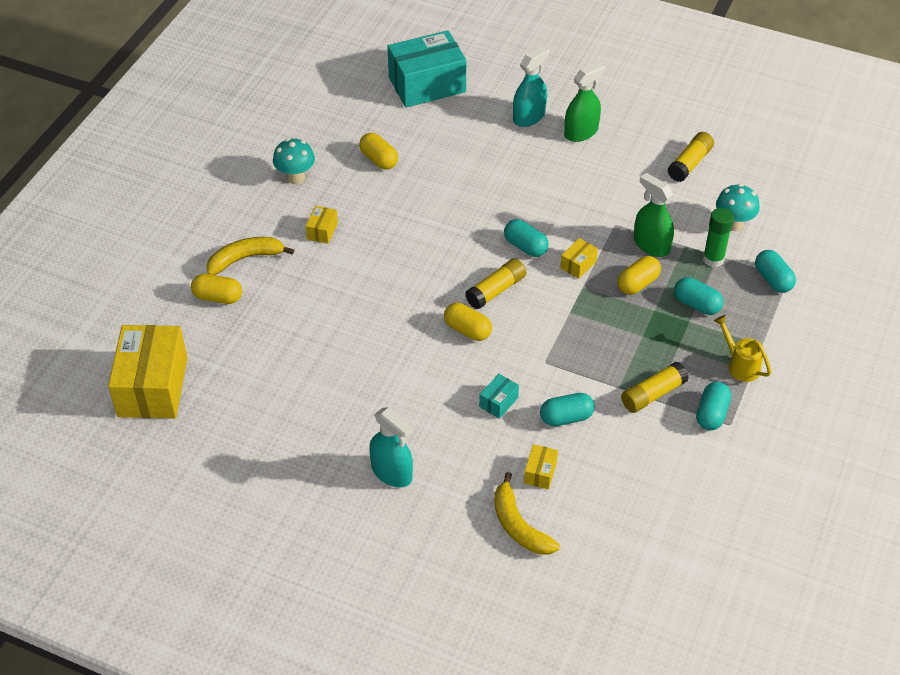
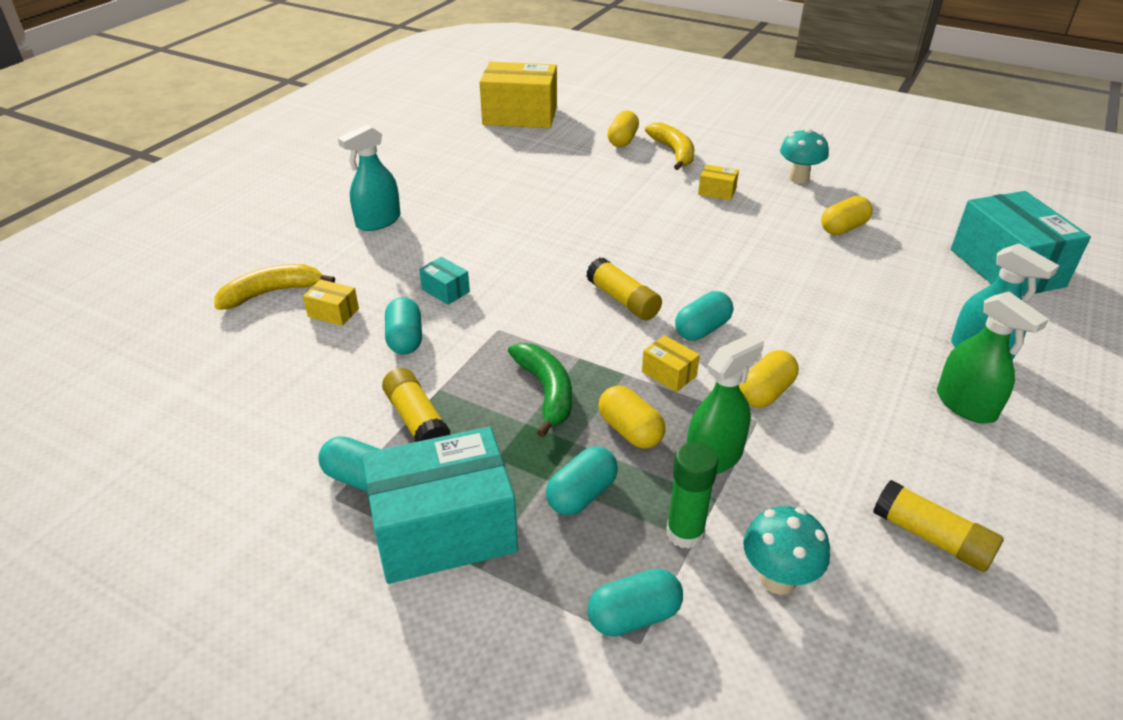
camera: 95 degrees right, 10 degrees down
(467, 330) = (560, 275): yellow capsule -> yellow capsule (766, 392)
(609, 328) = (546, 391): none -> green banana
(740, 365) = (444, 530): yellow watering can -> turquoise box

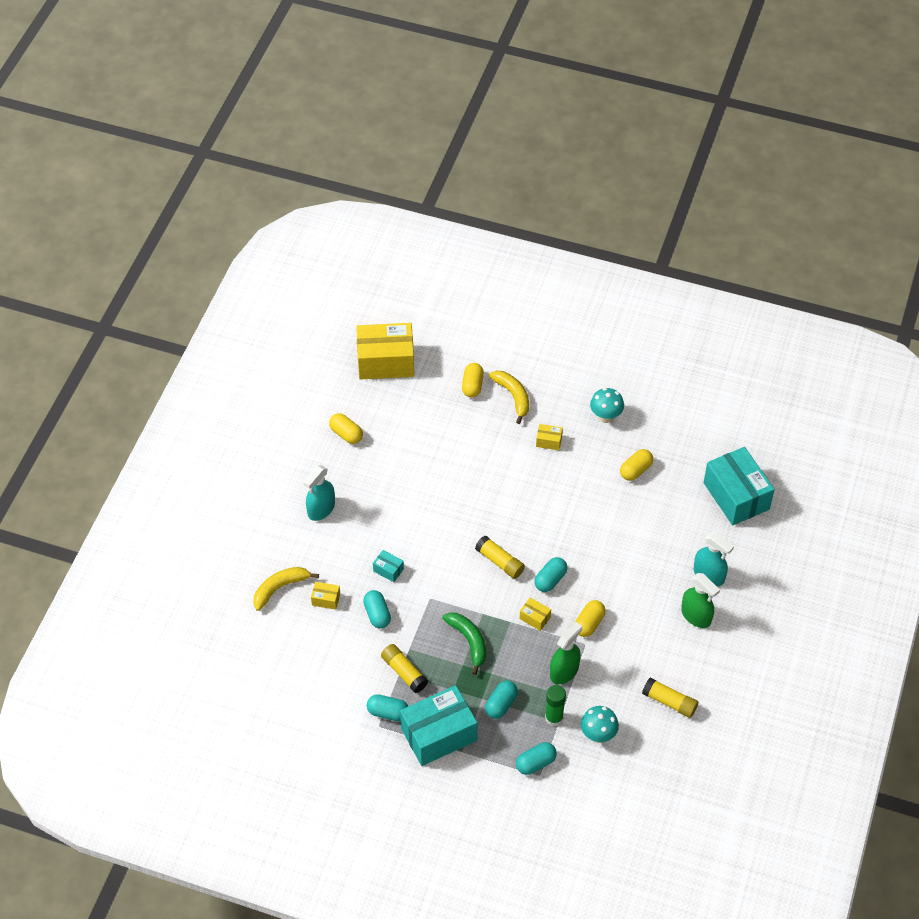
camera: 10 degrees left, 15 degrees up
(630, 431) = (519, 661): yellow capsule -> yellow capsule (346, 434)

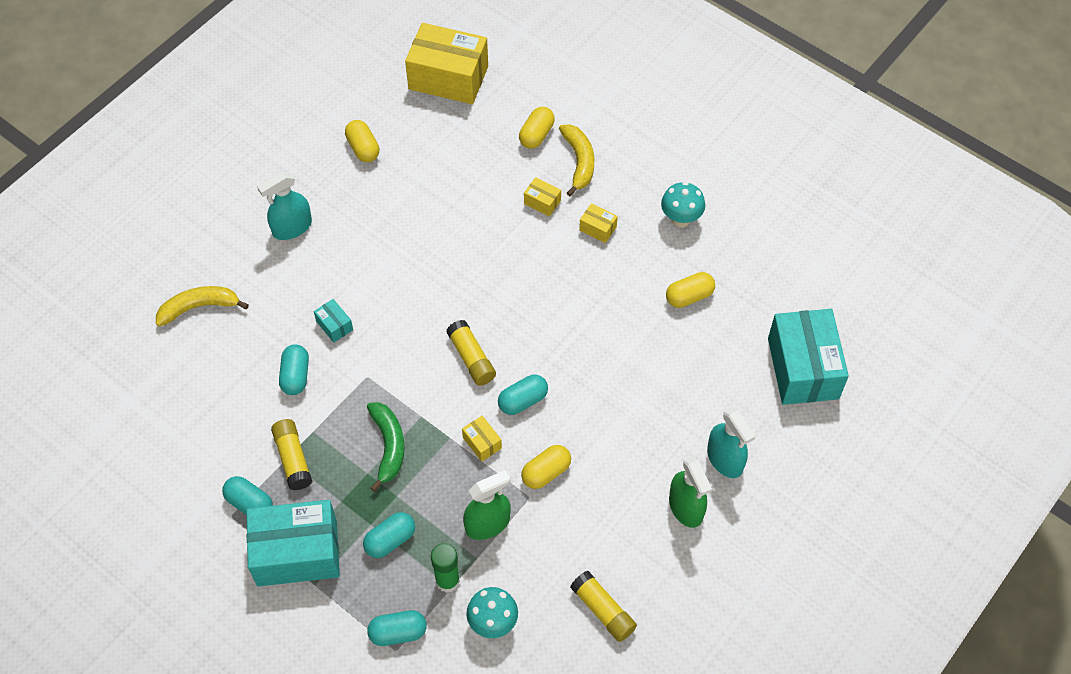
camera: 20 degrees right, 5 degrees up
(326, 599) = (245, 338): yellow box -> yellow box (542, 202)

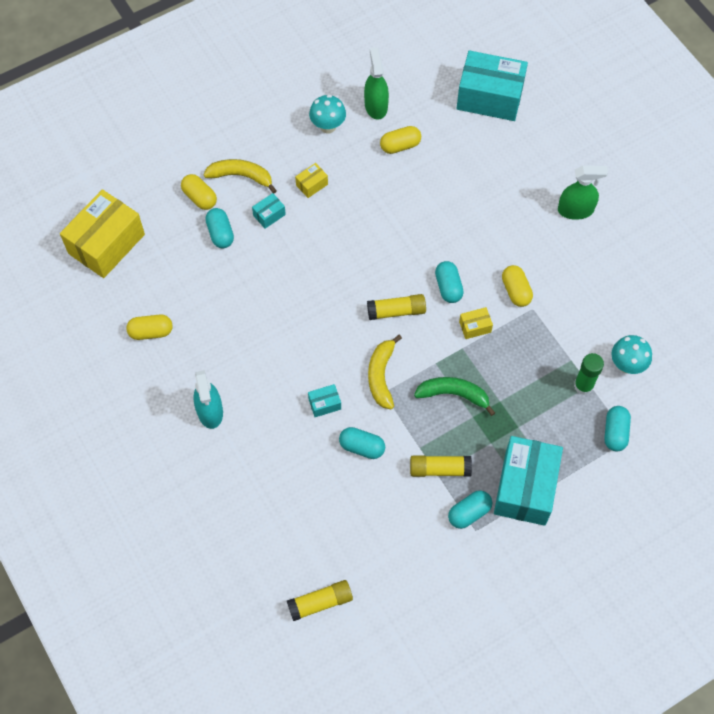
camera: 70 degrees left, 5 degrees up
(199, 307) = (261, 508): yellow banana -> yellow banana (381, 376)
(390, 540) = (536, 416): turquoise capsule -> turquoise capsule (220, 233)
(487, 524) = (545, 344): green spray bottle -> green spray bottle (376, 106)
(542, 202) = (269, 215): yellow box -> turquoise box
(603, 610) = (639, 290): yellow glue stick -> yellow glue stick (320, 602)
(689, 296) = (400, 146): yellow capsule -> yellow capsule turned 75 degrees clockwise
(725, 459) = (545, 172): turquoise spray bottle -> none

